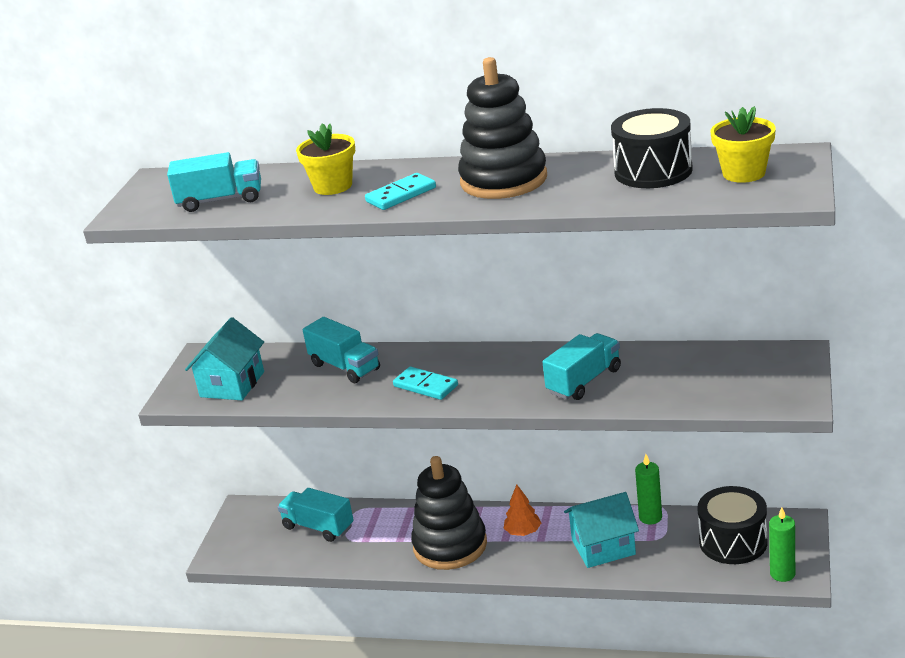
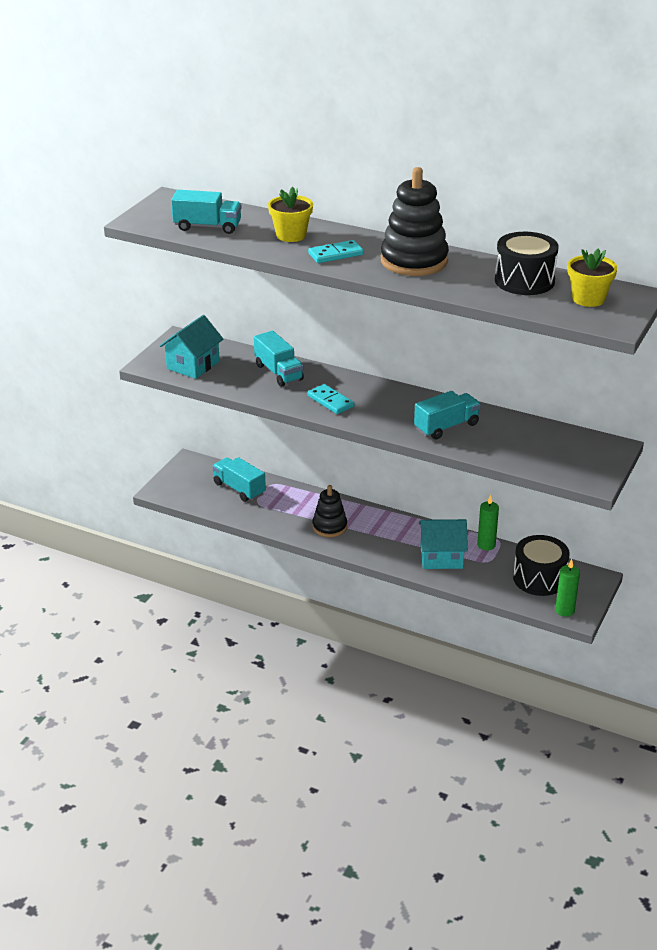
camera: 10 degrees right, 5 degrees up
(450, 545) = (329, 527): black stacking toy -> black stacking toy, size x0.60
(523, 532) = (387, 531): orange tree -> none

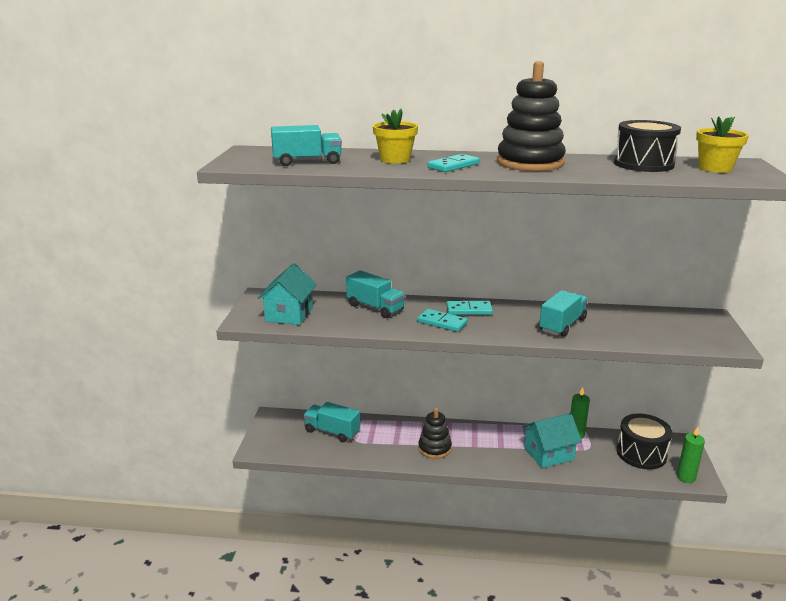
camera: 20 degrees left, 10 degrees down
(368, 392) = (469, 310): none -> turquoise domino

